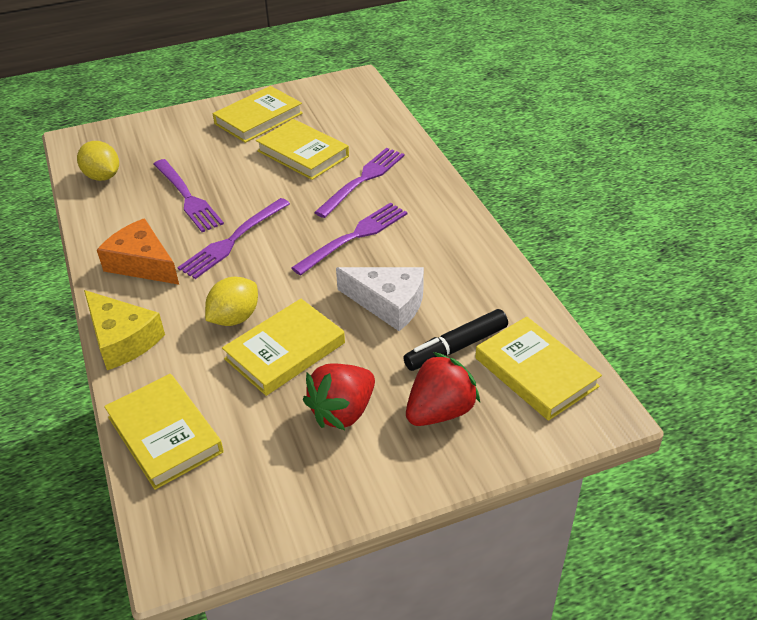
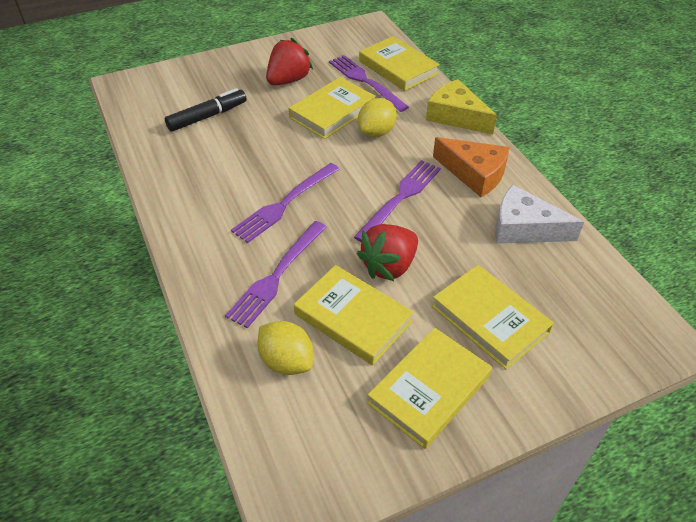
camera: 175 degrees right, 5 degrees up
(102, 176) = (581, 275): yellow lemon -> yellow lemon (286, 361)
(188, 197) = (467, 247): purple fork -> purple fork (365, 81)
(388, 303) = (255, 145): white cheese -> white cheese (524, 228)
(440, 411) = (226, 82): red strawberry -> red strawberry (389, 266)
(535, 372) = (155, 103): yellow book -> yellow book (490, 319)

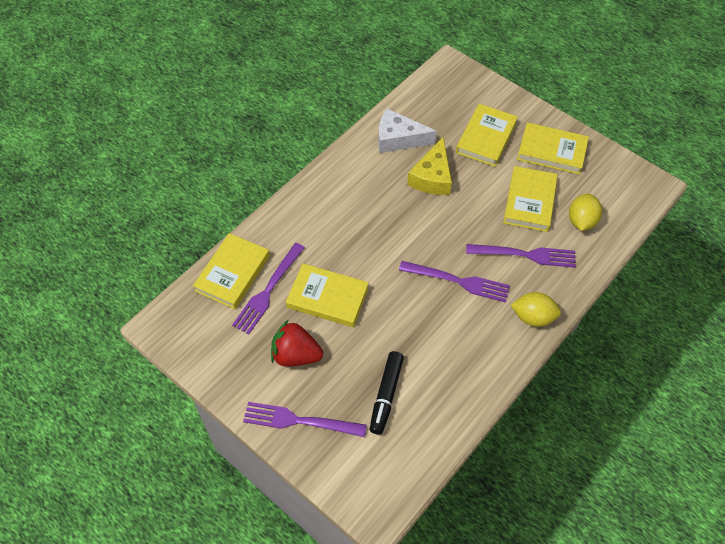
camera: 115 degrees left, 10 degrees up
(207, 116) = (386, 395): black marker -> black marker turned 105 degrees counterclockwise
(376, 132) = (339, 255): yellow lemon -> yellow lemon (533, 317)
(389, 266) = (477, 198): red strawberry -> none
(400, 197) = (408, 213): purple fork -> purple fork (299, 421)
(456, 116) = (290, 208): yellow cheese -> yellow cheese (432, 177)
(474, 174) = (357, 178): orange cheese -> none
(524, 228) = (398, 139): white cheese -> white cheese turned 105 degrees clockwise

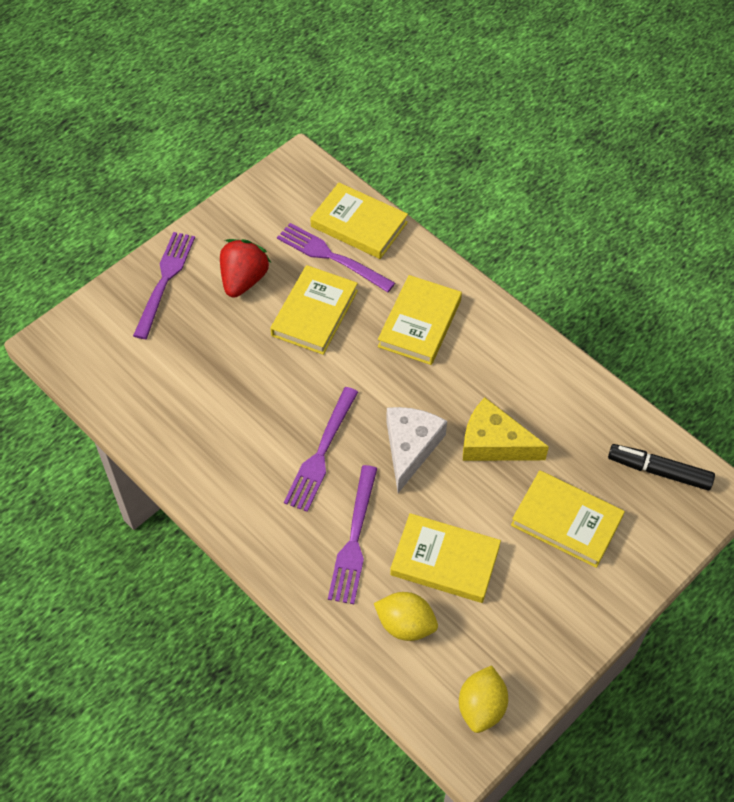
camera: 95 degrees right, 0 degrees up
(386, 395) = (179, 361): black marker -> black marker (659, 471)
(398, 139) = (565, 408): white cheese -> white cheese (410, 447)
(533, 317) = (257, 531): yellow lemon -> yellow lemon (481, 707)
(552, 151) = (539, 609): yellow book -> yellow book (420, 323)

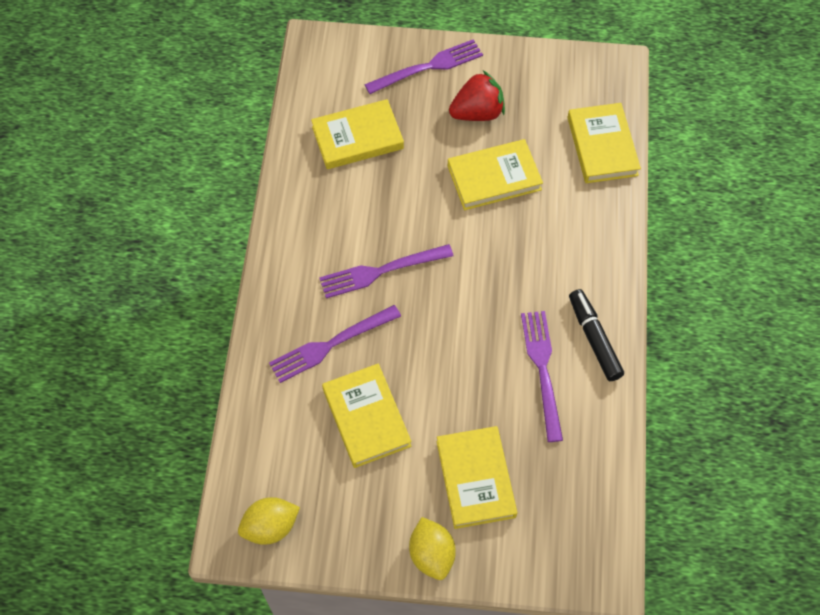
camera: 50 degrees right, 5 degrees up
(331, 257) = (554, 150): purple fork -> purple fork (542, 369)
(405, 624) = (292, 428): yellow lemon -> yellow lemon (431, 554)
(410, 447) = (440, 325): white cheese -> none
(420, 323) = (554, 252): yellow book -> yellow book (357, 138)
(494, 443) = (497, 379): yellow cheese -> none
(659, 471) = (584, 517): black marker -> black marker (594, 338)

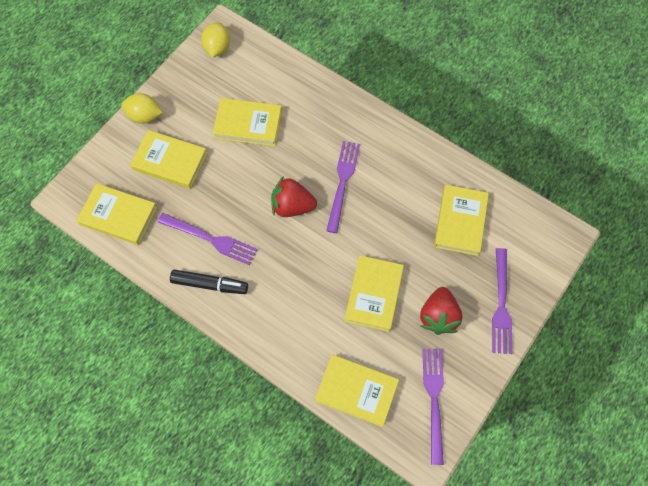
camera: 120 degrees right, 5 degrees up
(330, 345) = (308, 128): purple fork -> purple fork (434, 399)
(445, 307) = (292, 206): none -> red strawberry
(585, 492) = (118, 216): none -> yellow book

